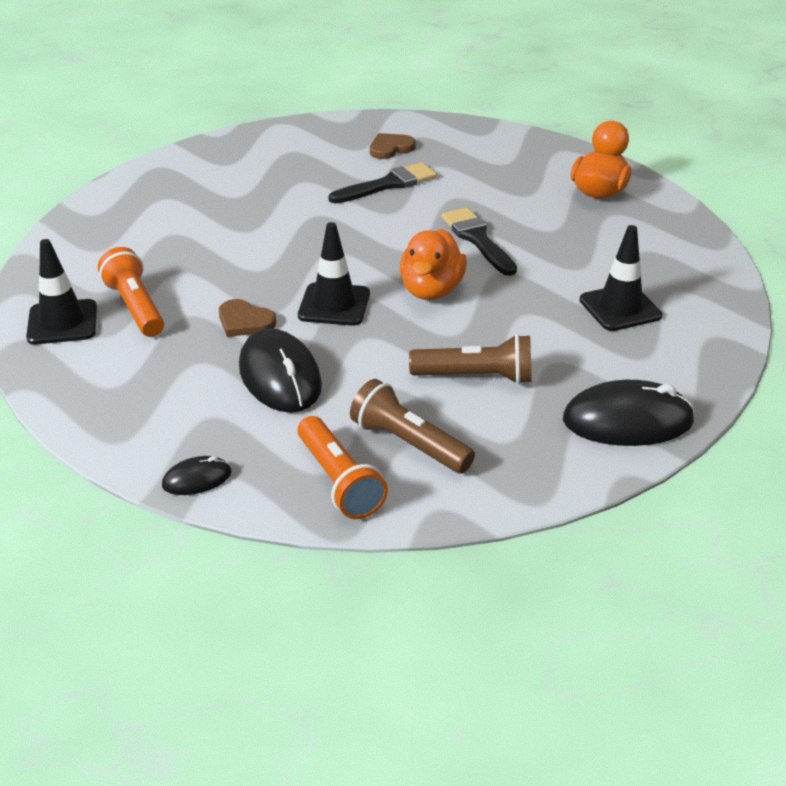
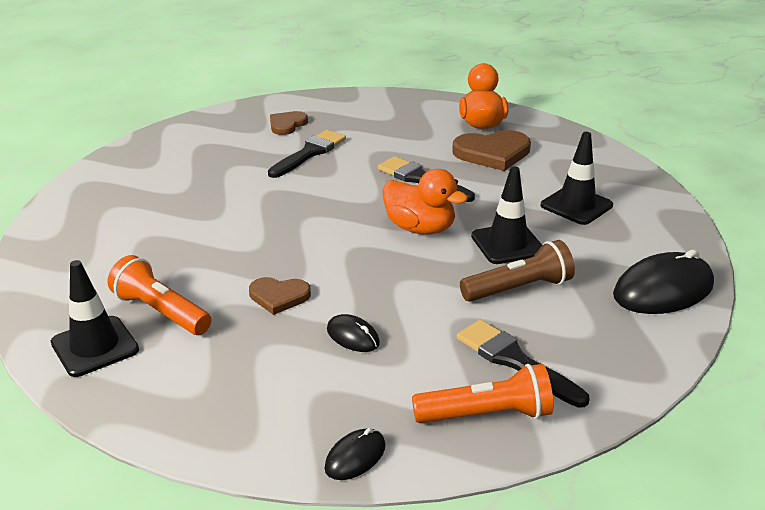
camera: 25 degrees left, 5 degrees down
(280, 376) = (353, 336): black mouse -> black mouse, size x0.51
(334, 305) = (348, 261): black traffic cone -> black traffic cone (507, 244)
(339, 481) = (486, 415): orange flashlight -> orange flashlight turned 45 degrees counterclockwise
(409, 443) = (515, 361): brown flashlight -> black brush
(431, 290) = (420, 228): orange duck -> orange duck turned 45 degrees counterclockwise
(581, 228) = (492, 153): none -> brown heart

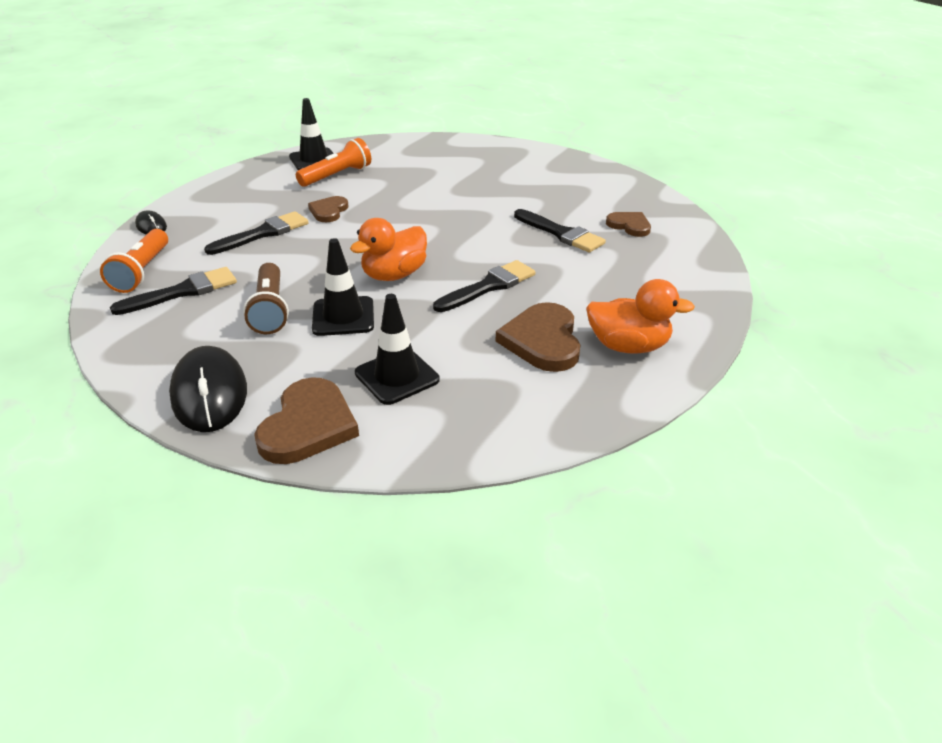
camera: 100 degrees right, 5 degrees up
(353, 336) = (263, 233): black mouse -> black brush
(661, 233) = (308, 425): none -> brown heart

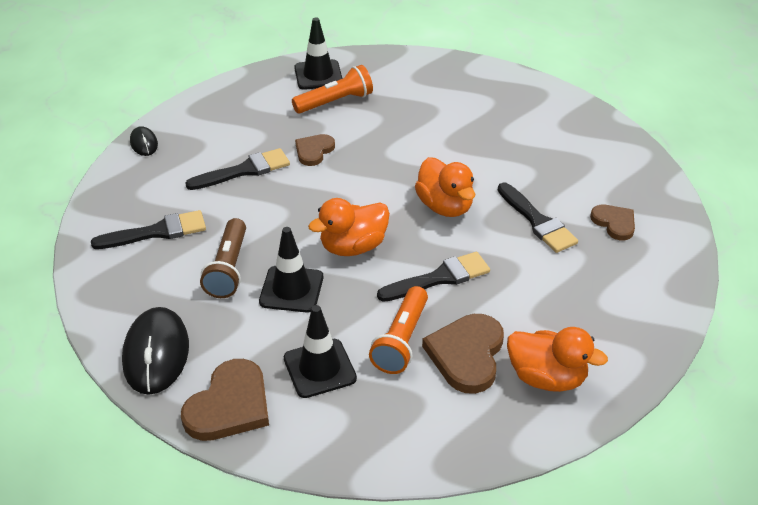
camera: 15 degrees right, 5 degrees up
(142, 272) = (125, 201): orange flashlight -> orange flashlight (401, 340)
(471, 234) = (445, 206): none -> orange duck

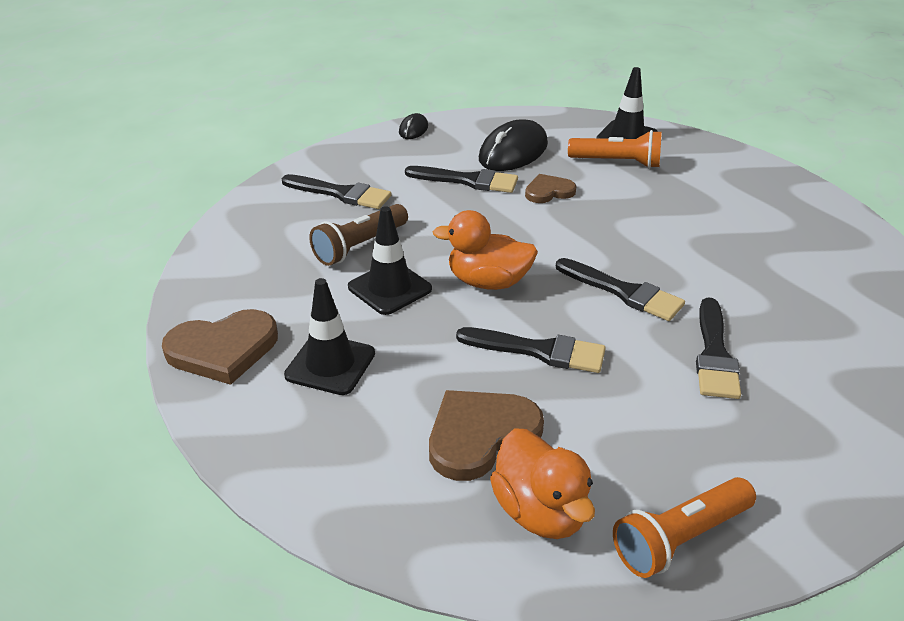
camera: 40 degrees right, 5 degrees down
(156, 353) = (224, 279): black mouse -> black mouse (513, 152)
(401, 340) = (432, 384): orange flashlight -> orange flashlight (680, 538)
(445, 206) = (623, 292): orange duck -> black brush
(614, 223) = (814, 403): brown heart -> none

